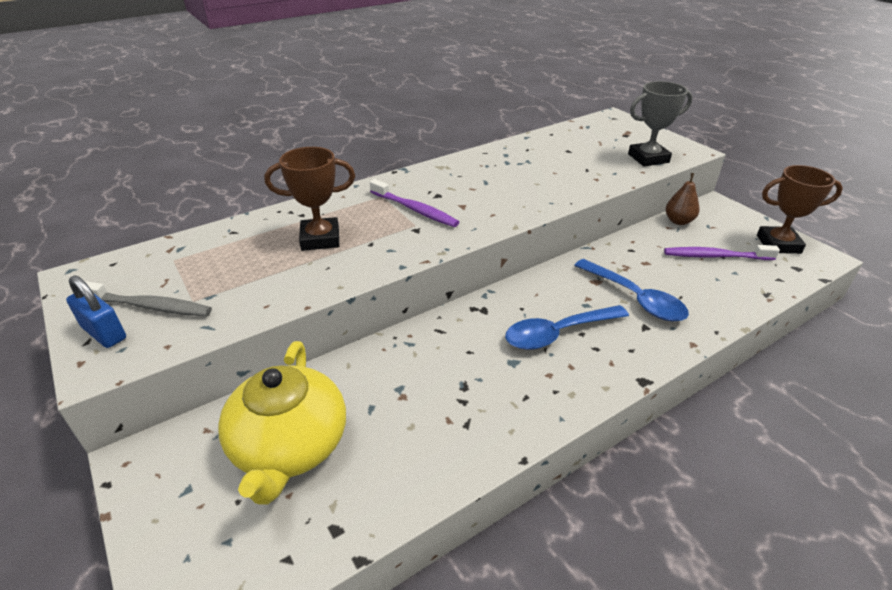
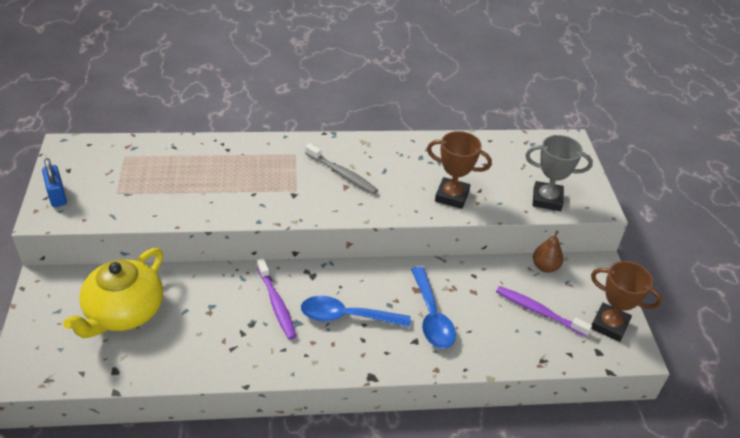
camera: 25 degrees right, 5 degrees up
(149, 306) = (90, 187): grey toothbrush -> grey toothbrush (342, 174)
(320, 239) = (224, 176): brown trophy -> brown trophy (452, 196)
(415, 209) = (308, 176): purple toothbrush -> purple toothbrush (276, 304)

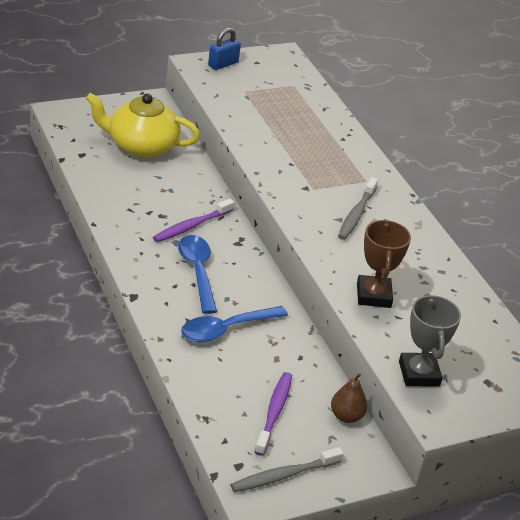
camera: 70 degrees right, 5 degrees down
(609, 325) = (283, 475): brown trophy -> grey toothbrush

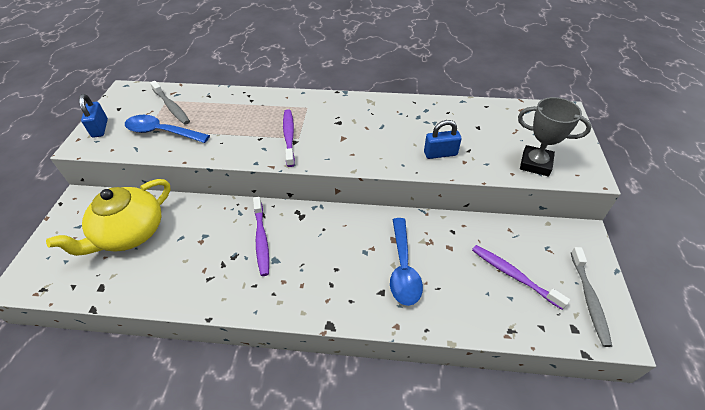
camera: 55 degrees left, 10 degrees up
(197, 271) = (322, 259): blue spoon -> blue spoon (162, 132)
(309, 182) = (289, 137): none -> purple toothbrush
(346, 416) = (525, 229): brown pear -> none
(356, 214) = (343, 127): grey toothbrush -> grey toothbrush (171, 107)
(373, 295) = (440, 154): brown trophy -> blue padlock

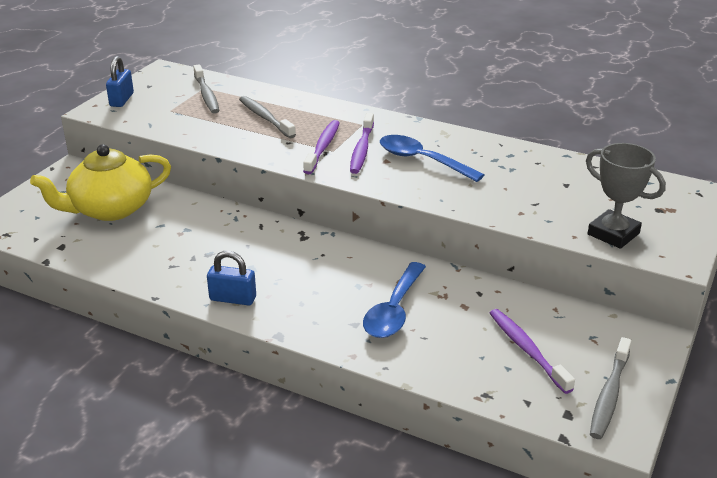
camera: 20 degrees right, 15 degrees down
(162, 132) = (184, 115): blue spoon -> blue spoon (422, 160)
(230, 119) = (265, 118): none -> grey toothbrush
(261, 239) = (246, 247): purple toothbrush -> purple toothbrush (362, 149)
(440, 154) = (496, 199): blue padlock -> blue padlock (233, 299)

